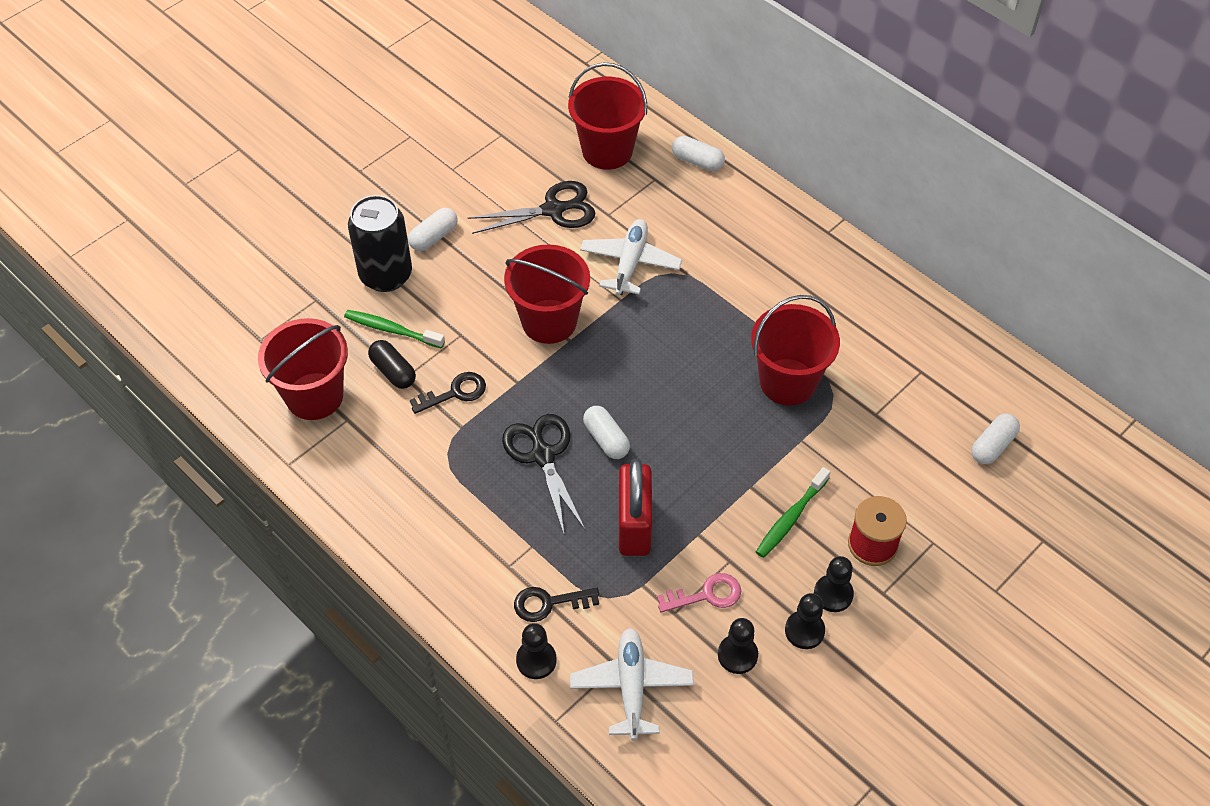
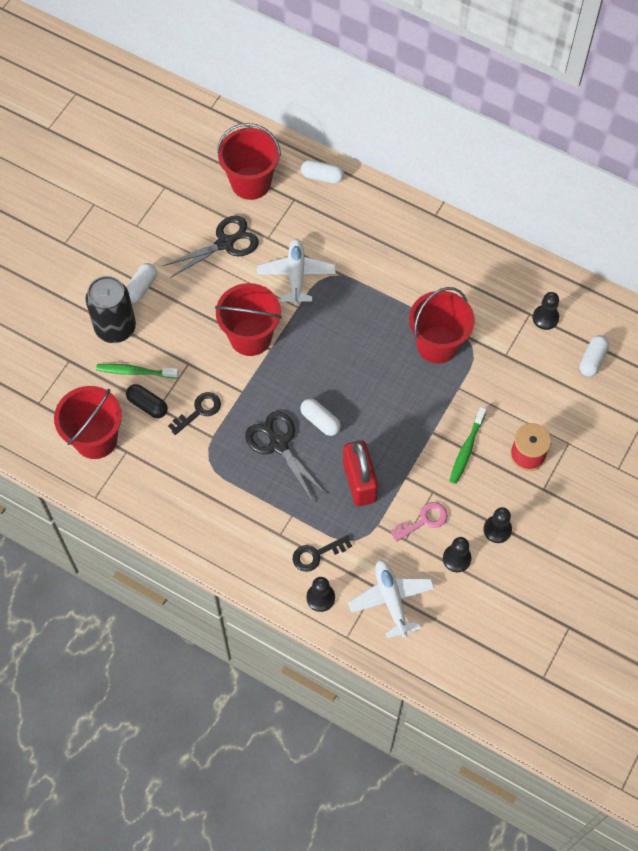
camera: 15 degrees left, 10 degrees up
(833, 594) = (510, 498): black pawn -> black pawn (545, 318)

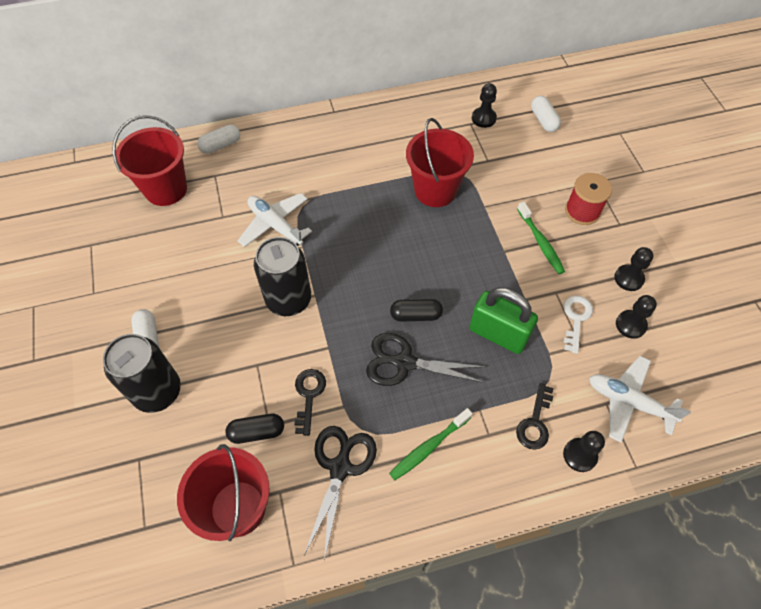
camera: 45 degrees left, 5 degrees down
(135, 372) = (215, 413): green toothbrush -> green toothbrush (429, 447)
(225, 243) = (190, 247): black scissors -> black scissors (340, 468)
(250, 337) = (288, 300): red bucket -> black can
(320, 421) = (416, 315): white capsule -> black capsule
(359, 482) = (498, 334): red padlock -> green padlock
(423, 521) = (576, 319): pink key -> white key

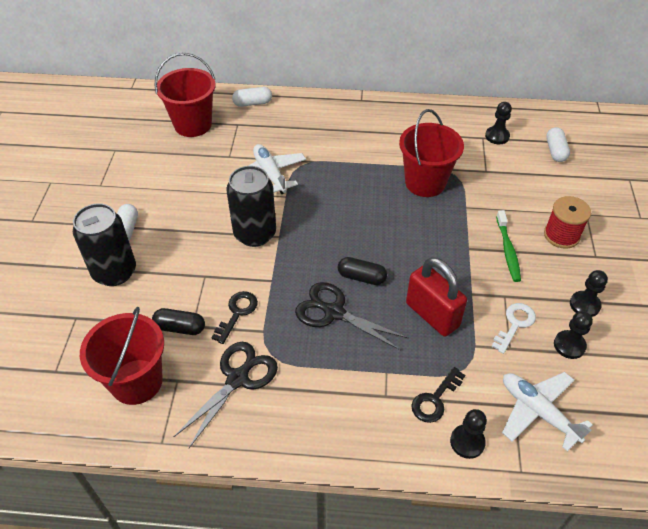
camera: 20 degrees right, 10 degrees down
(429, 447) = (324, 388): green toothbrush -> none
(498, 334) = (432, 315): green padlock -> red padlock

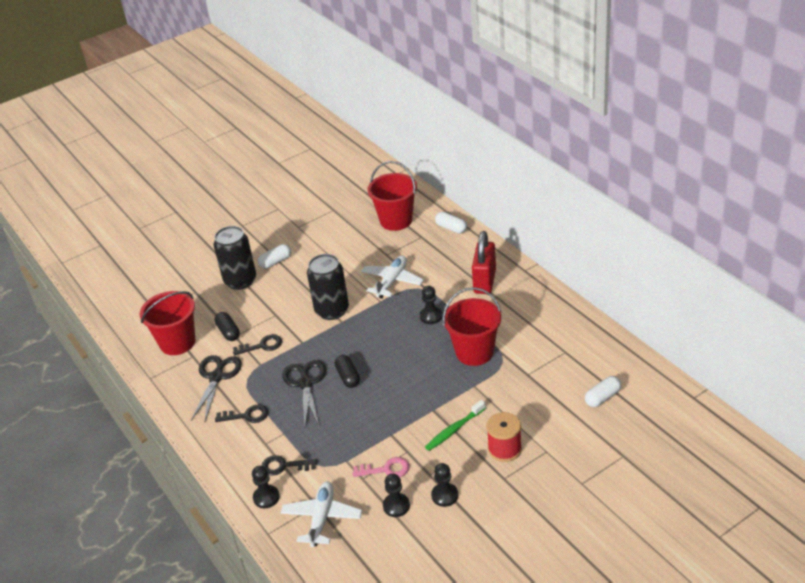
camera: 55 degrees right, 10 degrees down
(237, 379) = (216, 377): black scissors -> black scissors turned 75 degrees counterclockwise
(327, 387) = (246, 416): none -> black key
(432, 315) = (351, 426): red padlock -> red padlock (485, 281)
(497, 136) = (577, 358): black pawn -> black pawn (431, 316)
(515, 324) = (386, 469): white key -> pink key

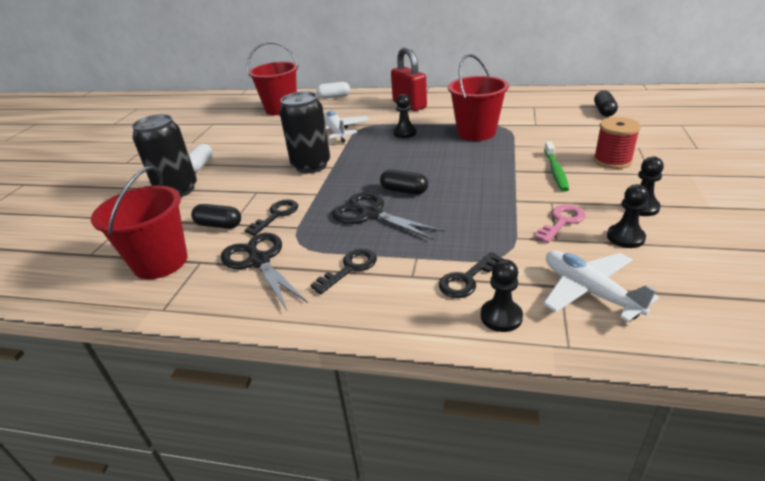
camera: 45 degrees left, 5 degrees down
(602, 397) = (604, 111): white capsule -> black capsule

